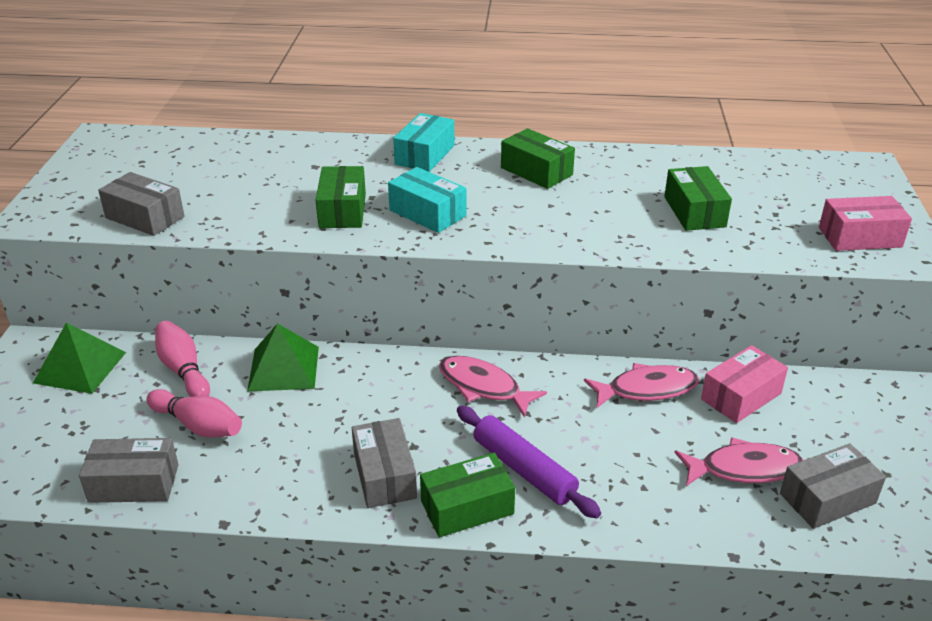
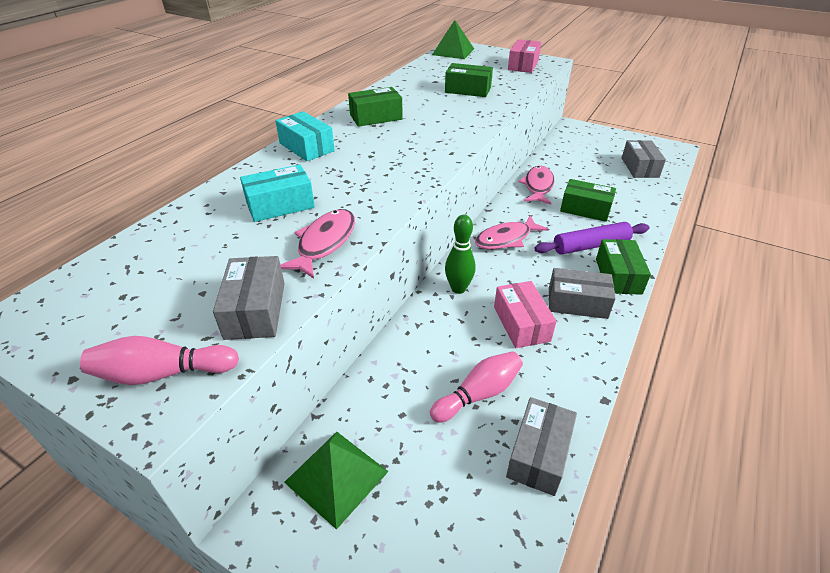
camera: 65 degrees left, 5 degrees up
(145, 217) = (255, 310): grey box -> grey box turned 60 degrees counterclockwise
(184, 370) = (394, 390): pink bowling pin -> pink bowling pin (163, 373)
(284, 368) = (430, 326): green pyramid -> green pyramid (453, 51)
(342, 210) = (355, 197): green box -> green box (585, 209)
(357, 372) = (458, 288): none -> green bowling pin
(427, 213) = (394, 164): turquoise box -> turquoise box (280, 205)
(741, 396) = (557, 163): pink box -> pink box (521, 323)
(744, 469) = (612, 180): pink fish -> pink fish (324, 243)

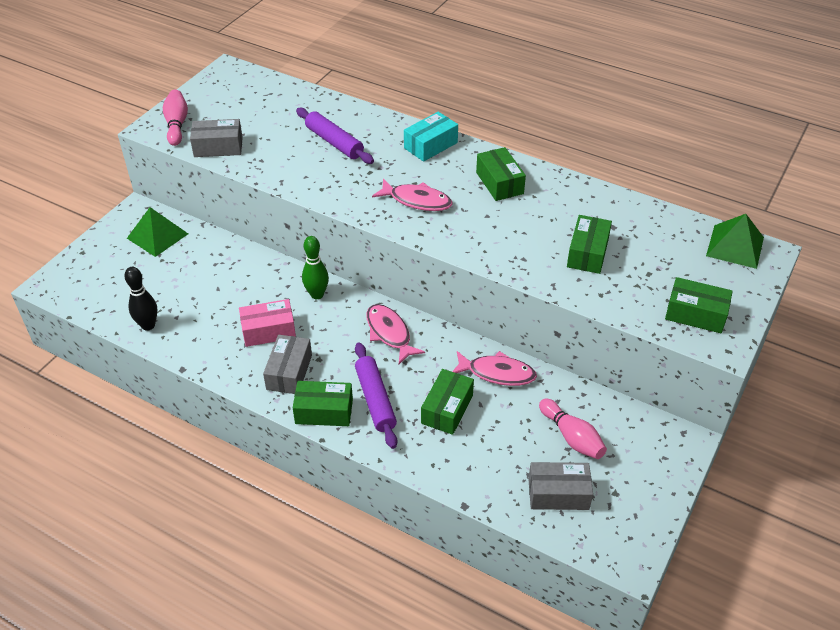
camera: 90 degrees right, 5 degrees up
(280, 205) = (334, 142): turquoise box -> purple rolling pin
(324, 243) = (282, 167): pink fish -> pink fish (417, 201)
(478, 394) = (202, 300): pink bowling pin -> pink bowling pin (572, 437)
(523, 65) = (695, 314): pink box -> green box
(538, 454) = (148, 325): grey box -> black bowling pin

